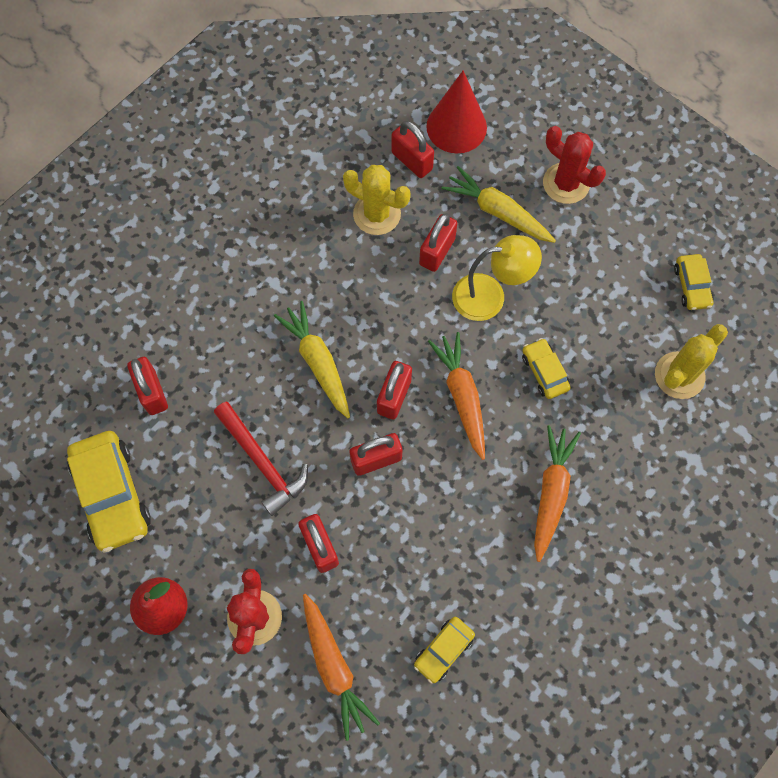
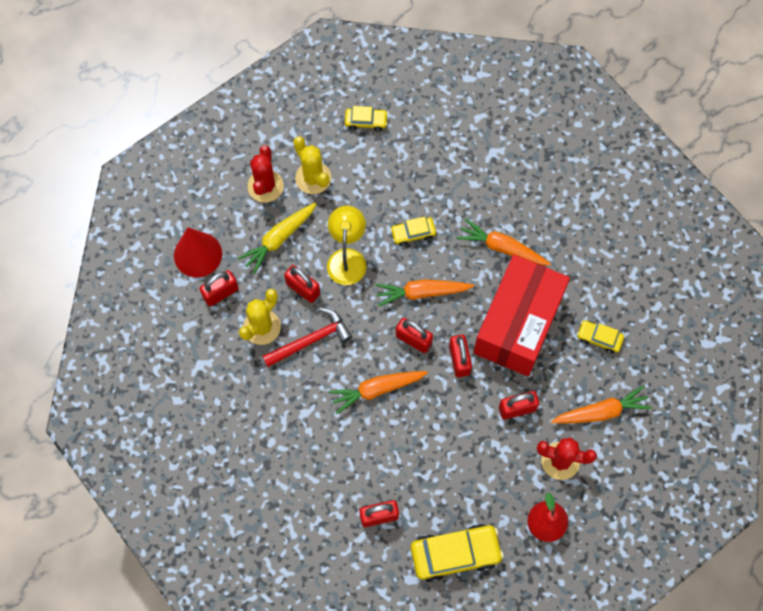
camera: 80 degrees left, 0 degrees up
(262, 462) = (448, 440): red hammer -> red hammer (311, 340)
(317, 362) = (377, 390): yellow carrot -> orange carrot
(442, 531) = (518, 324): none -> red box
(443, 650) = (599, 338): yellow car -> yellow car turned 150 degrees clockwise
(566, 183) = (265, 186): red cactus -> red cactus turned 45 degrees counterclockwise
(679, 375) = (431, 146): yellow cactus -> yellow cactus (313, 178)

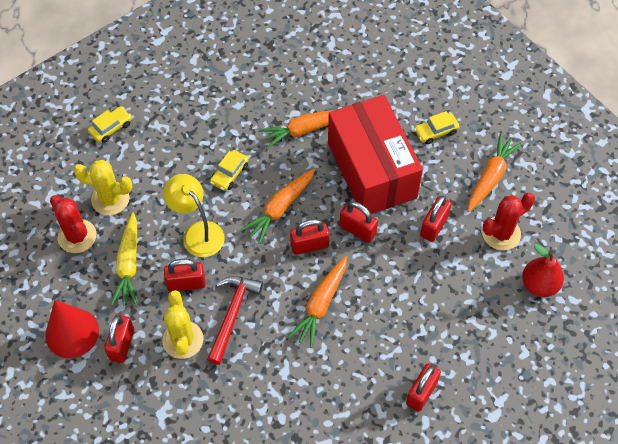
camera: 45 degrees left, 10 degrees down
(455, 554) = (504, 366): yellow car -> none

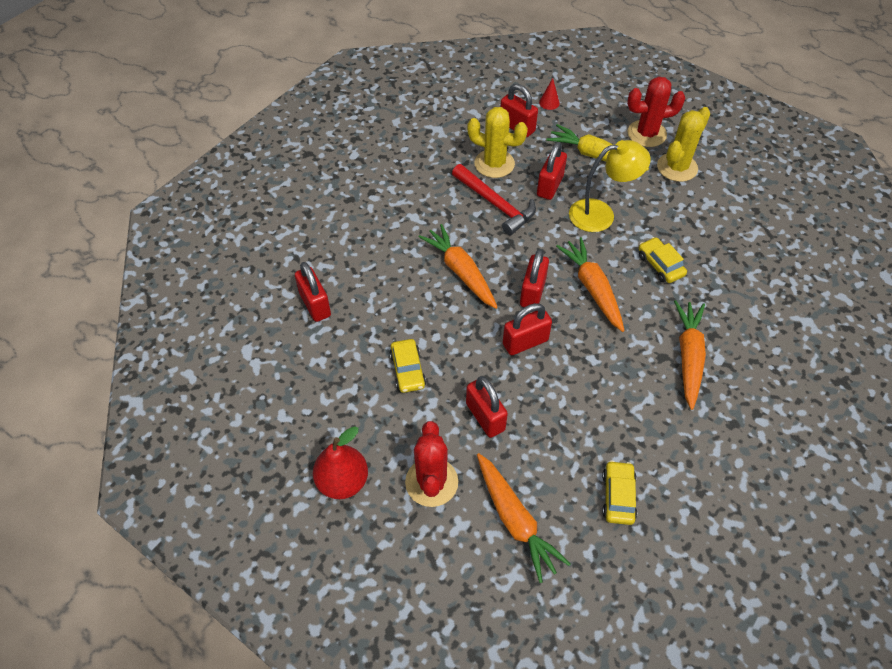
camera: 120 degrees right, 5 degrees down
(72, 333) = (549, 103): red cone -> red cone, size x0.41
(111, 128) = (768, 196): yellow car -> yellow car (407, 370)
(371, 170) = (596, 395): red box -> none

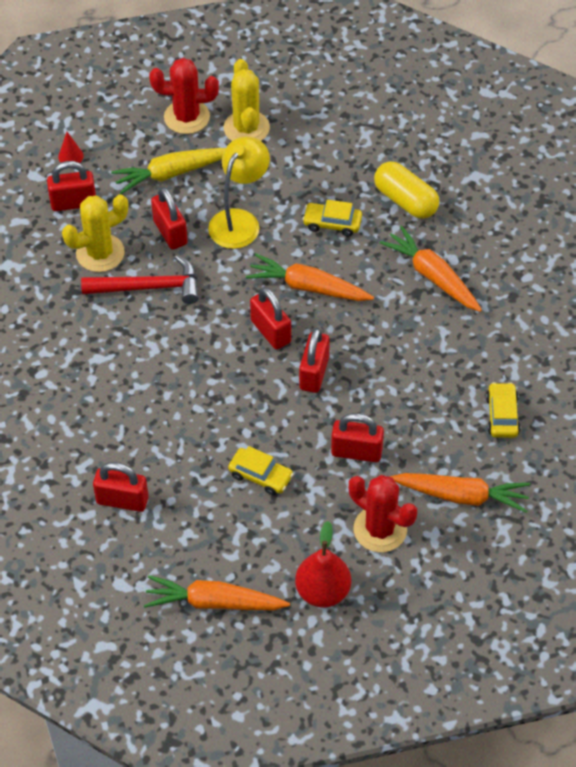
camera: 50 degrees left, 0 degrees up
(460, 272) = (197, 367): orange carrot -> orange carrot (214, 602)
(618, 496) = (502, 415): yellow car -> yellow car turned 45 degrees clockwise
(646, 134) = (187, 117): red cactus -> red cactus turned 60 degrees clockwise
(732, 294) = (405, 200): none -> yellow capsule

